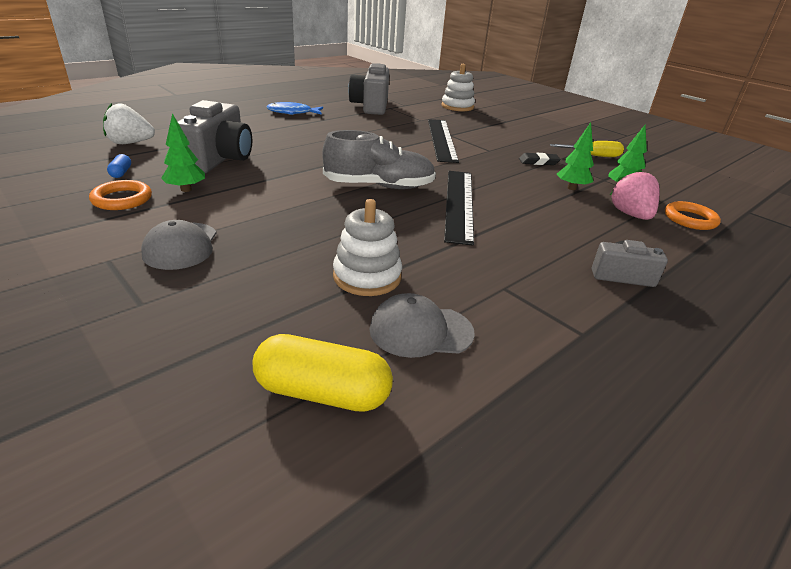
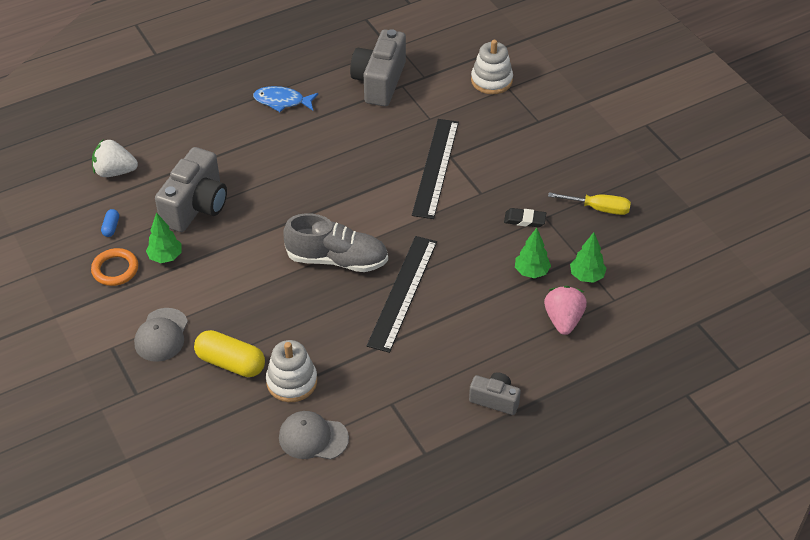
camera: 15 degrees right, 15 degrees up
(322, 393) = (239, 477): yellow capsule -> yellow capsule (230, 363)
(690, 219) = (620, 331): orange ring -> none

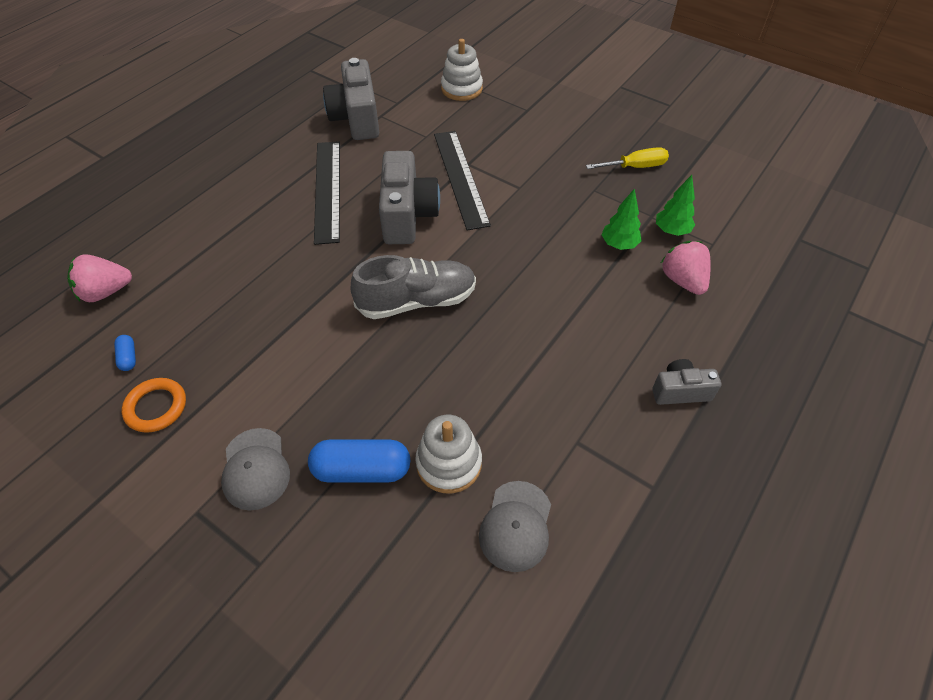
camera: 25 degrees left, 5 degrees up
(115, 172) = (106, 292): white strawberry -> pink strawberry
(166, 257) = (215, 369): green tree -> none
(196, 206) = (224, 298): grey camera -> grey camera (407, 215)
(230, 363) = (362, 470): yellow capsule -> blue capsule
(282, 101) = (267, 163): blue fish -> none
(313, 438) = (516, 525): grey cap -> grey cap turned 60 degrees counterclockwise
(402, 292) = (508, 311): black ruler -> black ruler (327, 190)
(524, 220) = (577, 198): black eraser -> none

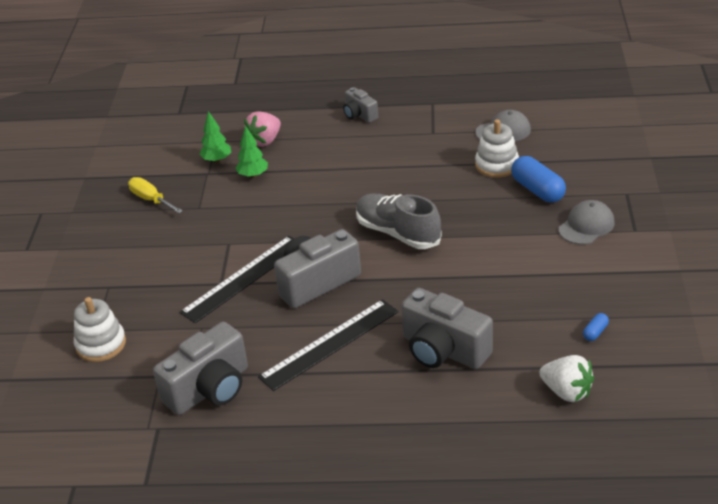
camera: 120 degrees left, 15 degrees down
(106, 292) = (566, 392): pink strawberry -> white strawberry
(156, 407) = (607, 291): orange ring -> none
(240, 247) = (443, 350): none -> grey camera

